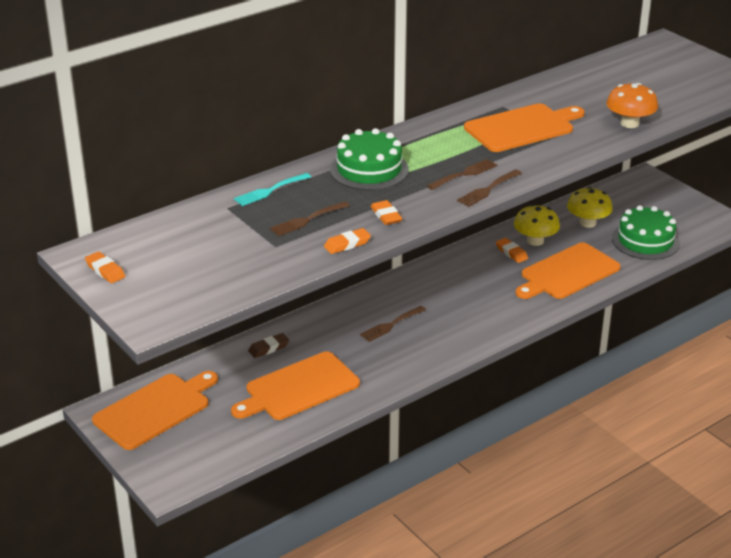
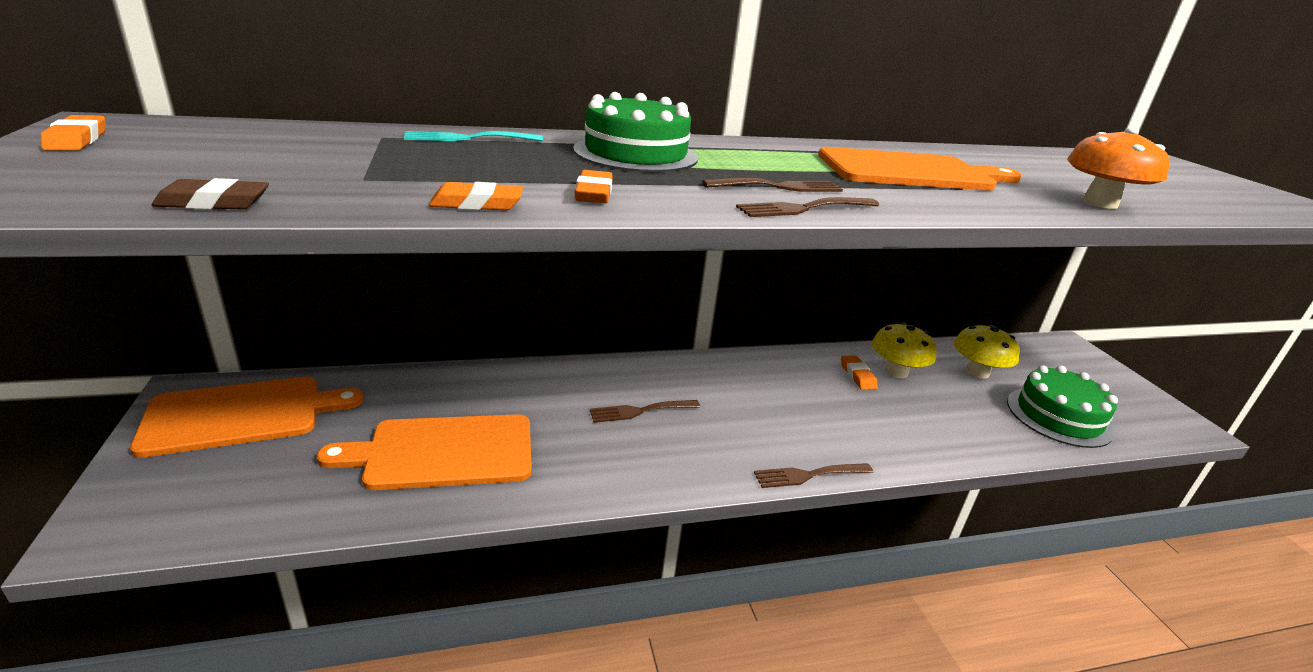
camera: 20 degrees right, 5 degrees down
(269, 348) = (463, 388): brown eraser -> brown eraser (214, 203)
(307, 220) = (464, 169): brown fork -> brown fork (808, 475)
(567, 273) = (927, 422): orange cutting board -> none

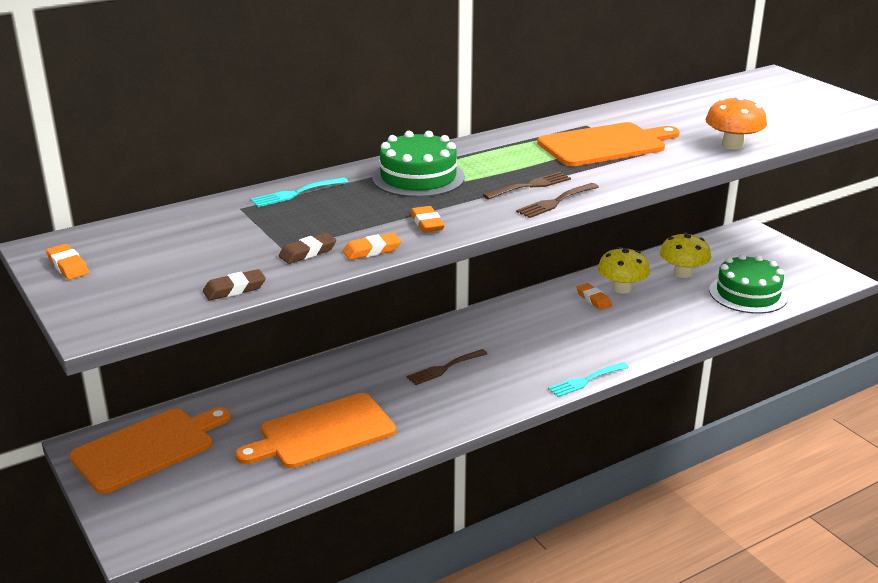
camera: 15 degrees left, 0 degrees up
(387, 188) = (308, 252): none -> brown eraser
(808, 475) = (586, 381): brown fork -> turquoise fork

